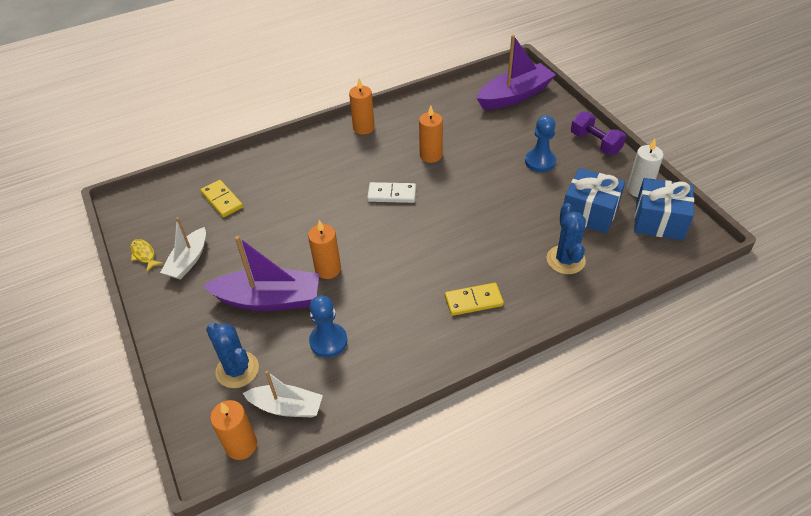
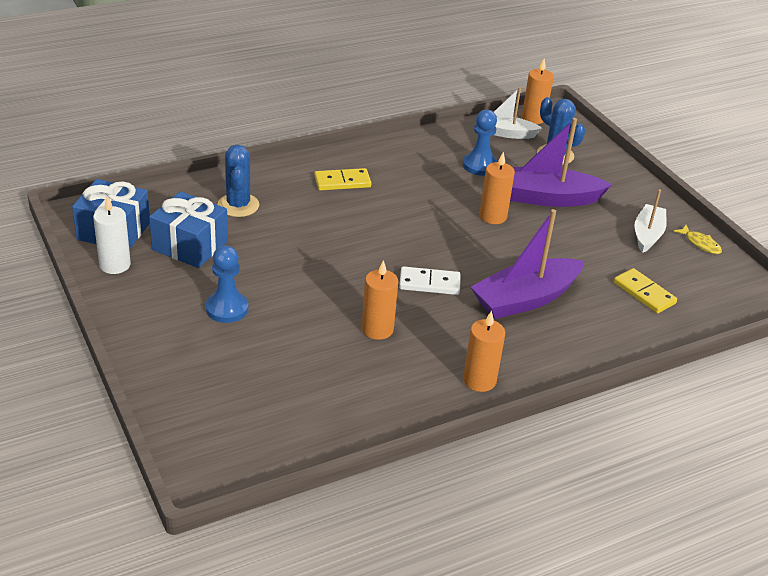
camera: 175 degrees right, 10 degrees down
(514, 96) = (228, 421): purple boat -> purple boat (525, 299)
(595, 143) = (137, 328): purple dumbbell -> none

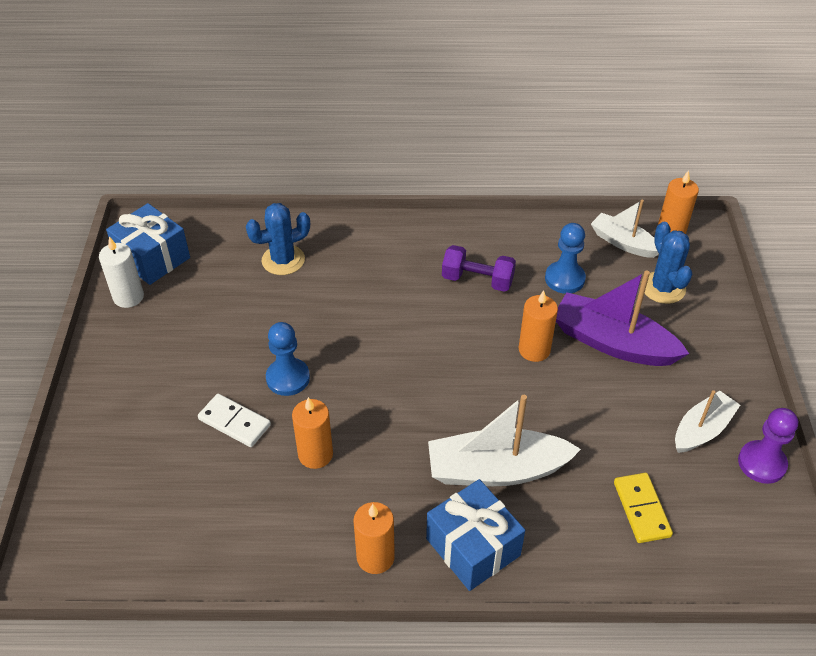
camera: 30 degrees right, 10 degrees up
(190, 246) = (208, 295): blue gift -> blue gift (473, 547)
(227, 309) = (191, 380): blue pawn -> blue pawn (288, 378)
(238, 205) = (283, 260): blue cactus -> blue cactus turned 45 degrees clockwise
(342, 182) = (403, 260): yellow domino -> none
(413, 182) = (477, 280): none -> purple dumbbell
(429, 283) = (407, 415): white domino -> white domino (234, 422)
(525, 299) = (497, 470): purple boat -> white boat
(700, 243) = (761, 463): yellow fish -> purple pawn

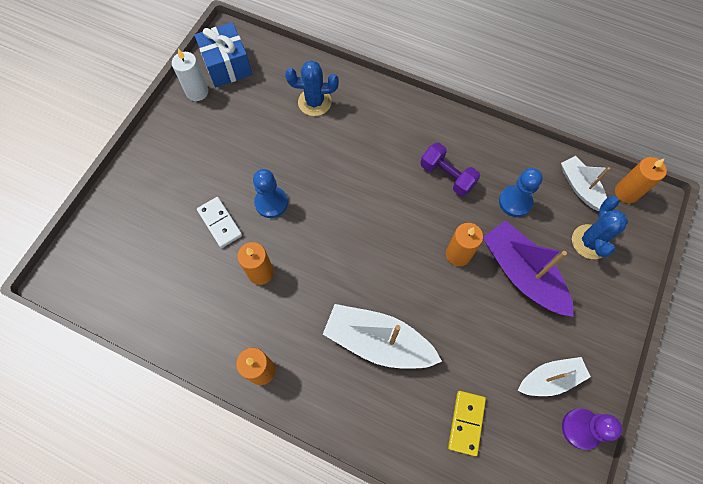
camera: 25 degrees right, 20 degrees up
(473, 547) = (330, 394): blue gift -> none

